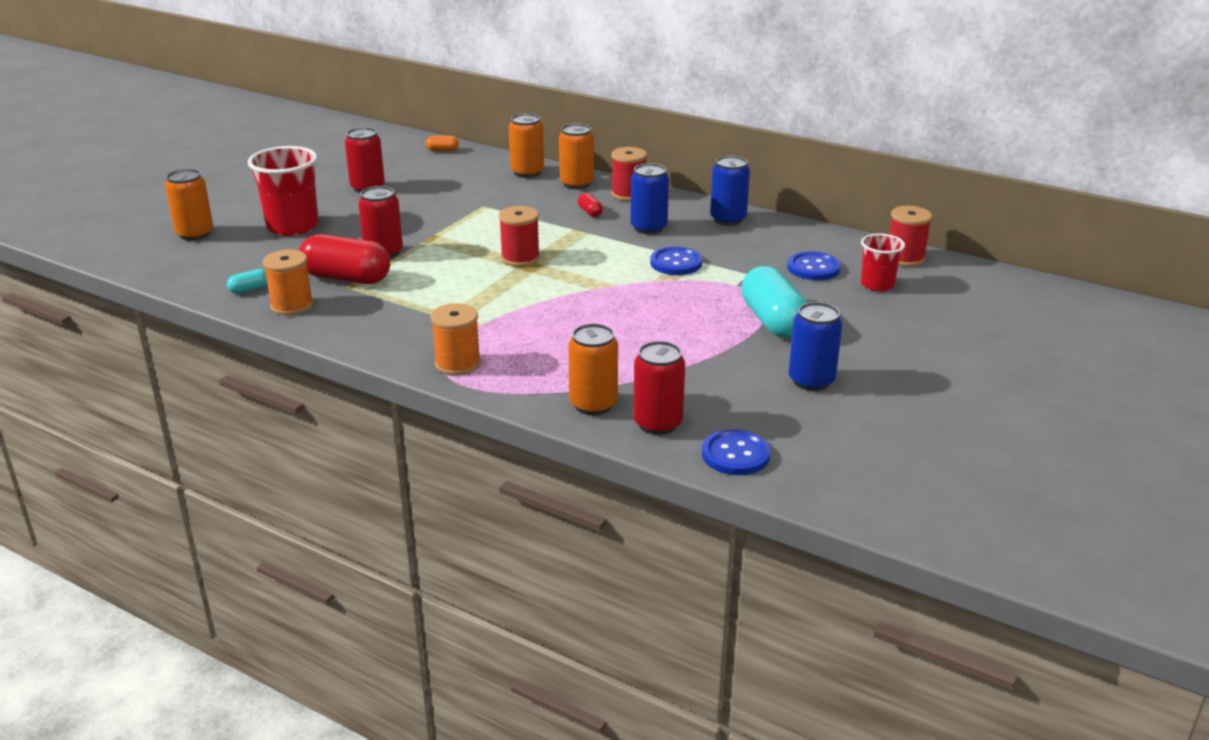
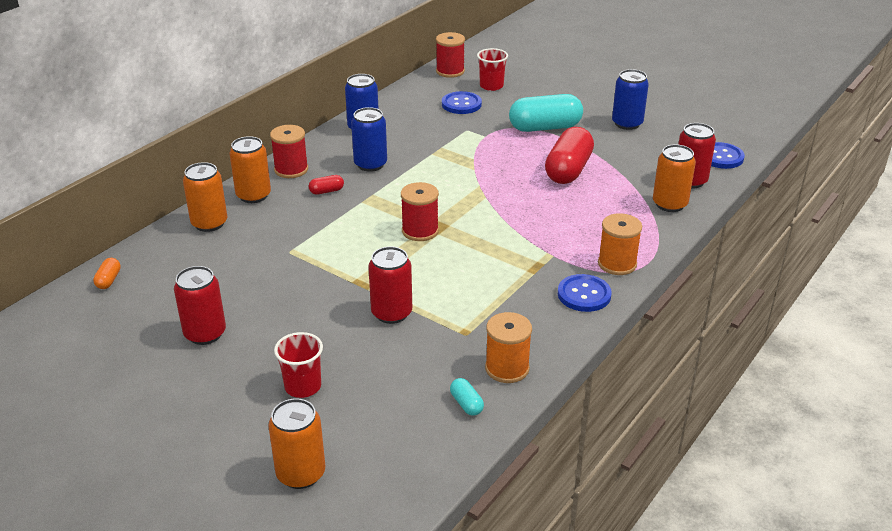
camera: 85 degrees left, 5 degrees up
(292, 226) = (303, 386): red cup -> red cup, size x0.59
(346, 278) = (448, 335): red capsule -> red capsule (568, 170)
(676, 263) = (443, 157): blue button -> blue button (584, 295)

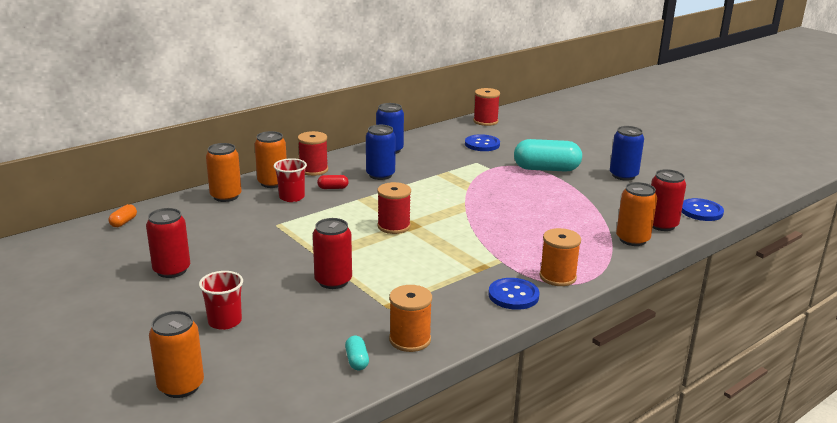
camera: 15 degrees right, 10 degrees down
(491, 86) = (515, 135): red cup -> red cup (292, 197)
(568, 170) = (550, 202): red capsule -> none

